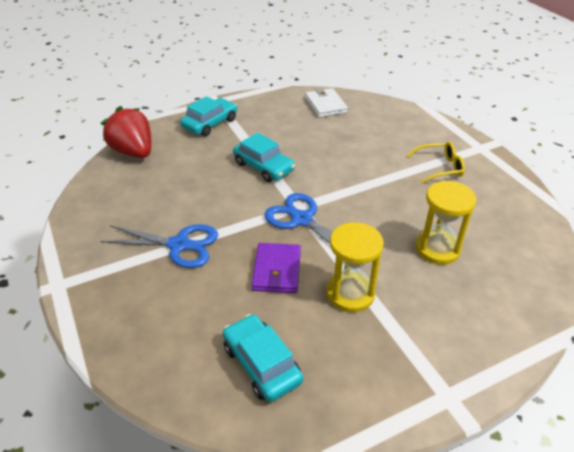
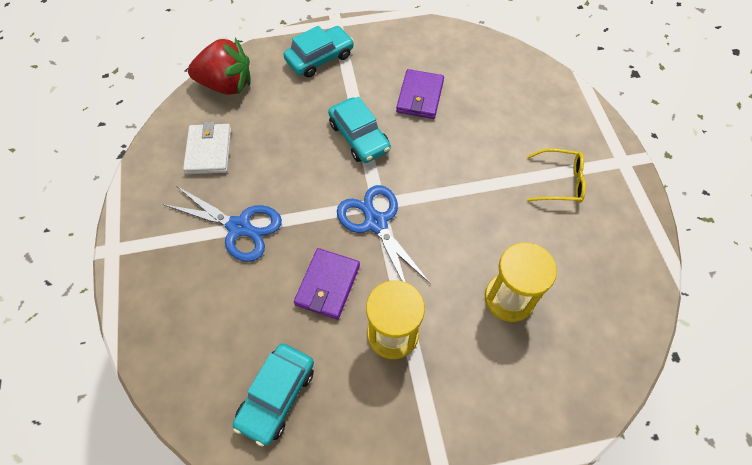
camera: 15 degrees right, 20 degrees up
(133, 152) = (226, 85): red strawberry -> red strawberry turned 120 degrees clockwise
(261, 364) = (277, 396): turquoise car -> turquoise car turned 135 degrees counterclockwise
(303, 134) = (420, 96): none -> purple wallet
(325, 105) = (461, 54): white wallet -> white wallet (209, 151)

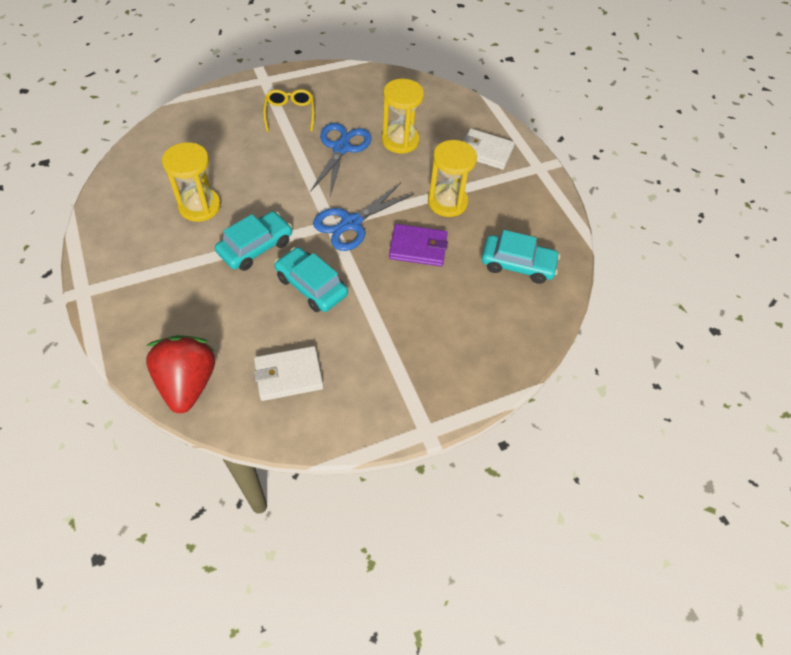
camera: 105 degrees left, 5 degrees down
(239, 227) = (377, 324): blue scissors -> blue scissors (341, 148)
(319, 58) = (143, 297): turquoise car -> turquoise car (311, 286)
(420, 96) = (199, 206): purple wallet -> yellow hourglass
(482, 410) = (485, 151): none -> white wallet

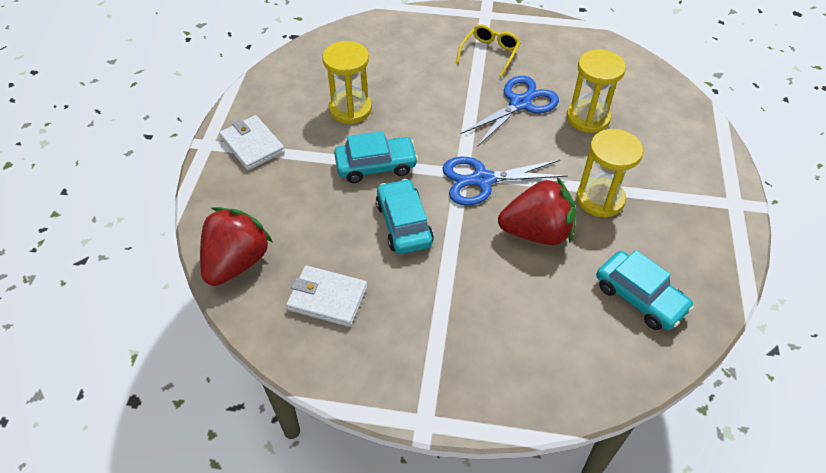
camera: 35 degrees right, 5 degrees down
(418, 247) = (537, 232): purple wallet -> red strawberry
(485, 151) = (679, 163): white wallet -> white wallet (252, 145)

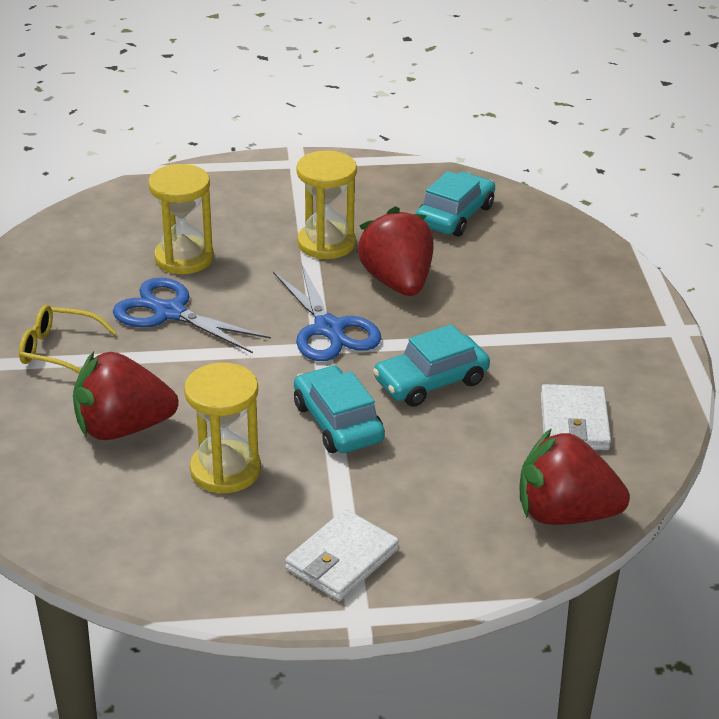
camera: 105 degrees left, 15 degrees down
(405, 73) = (123, 428): none -> red strawberry

